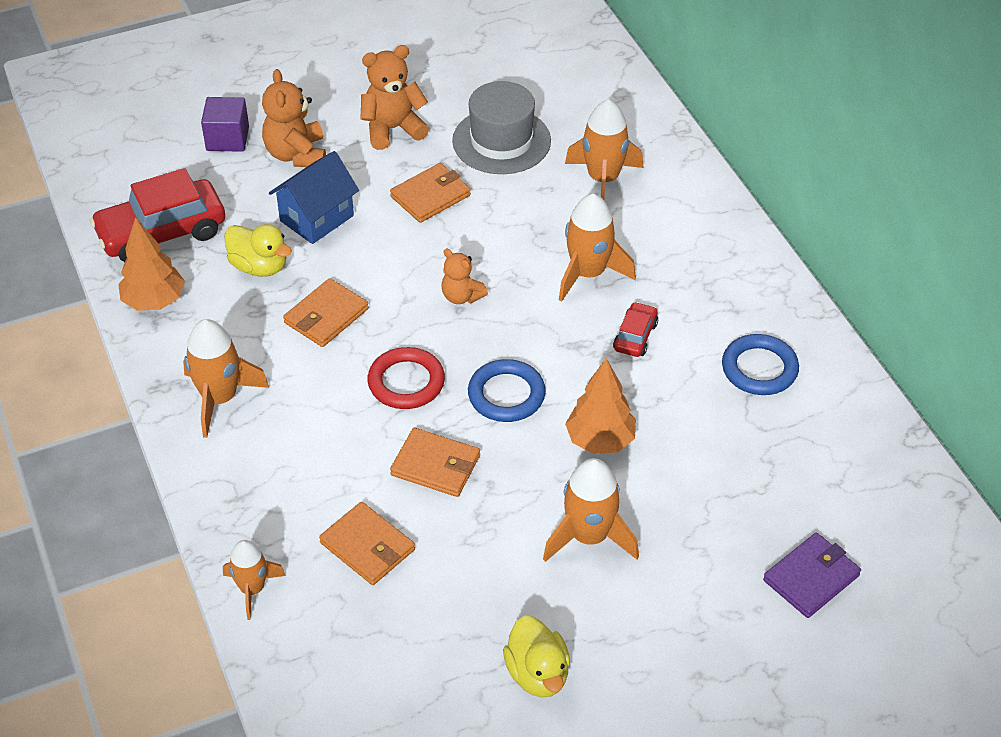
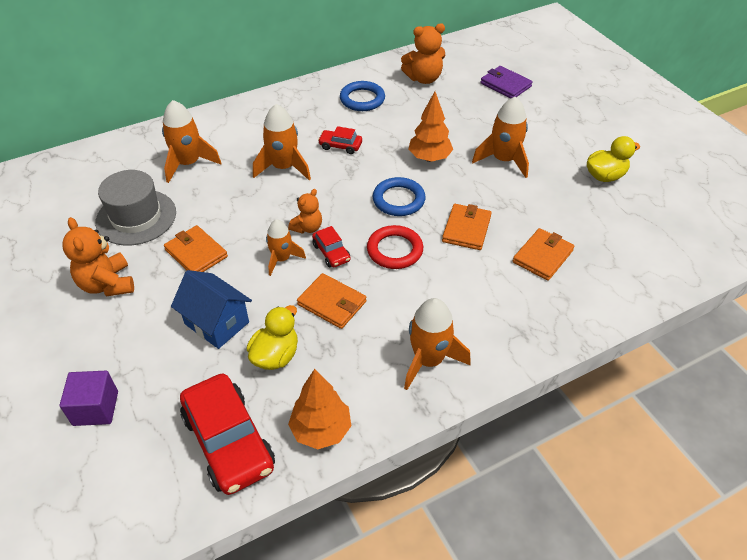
camera: 95 degrees left, 0 degrees up
(252, 589) = (598, 312): orange rocket -> orange rocket (282, 259)
(296, 154) = (129, 349): orange teddy bear -> orange teddy bear (424, 78)
(411, 318) = (331, 253): none -> red car

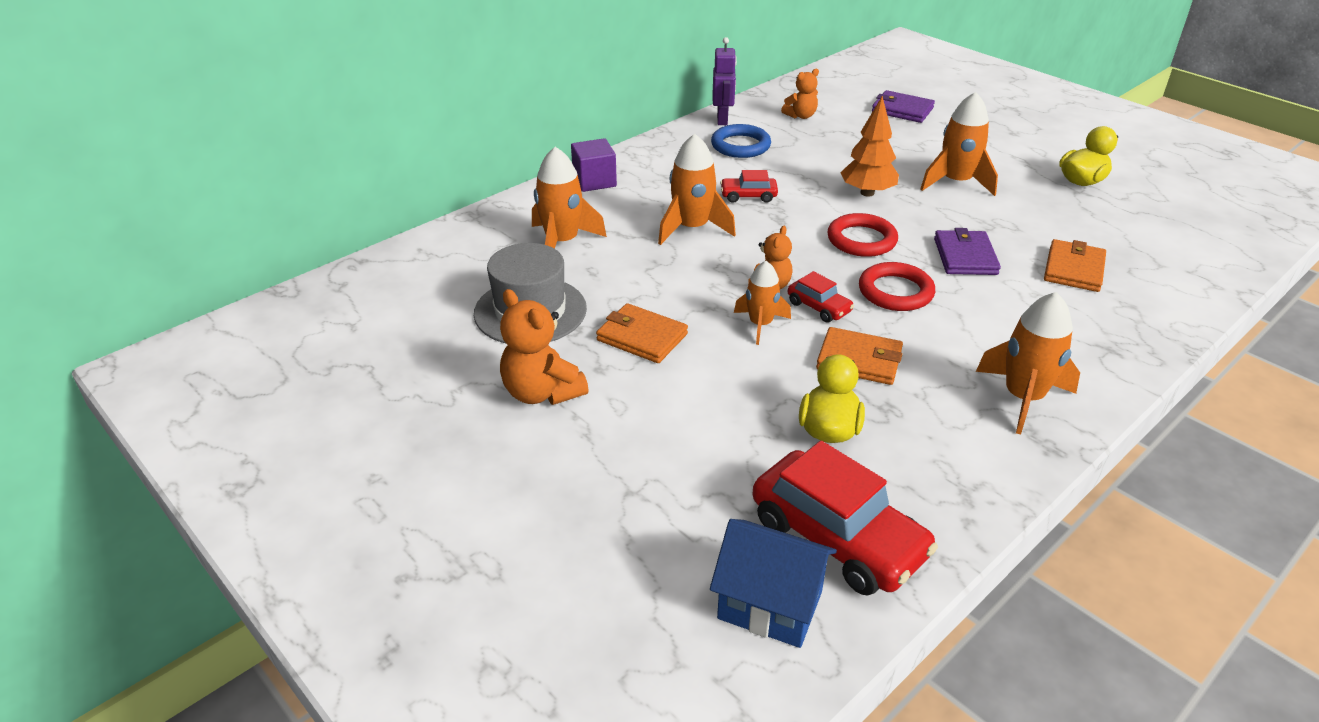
camera: 15 degrees left, 10 degrees down
(95, 408) = (625, 538): purple cube -> purple cube (594, 181)
(217, 323) = (725, 409): blue house -> blue house (770, 605)
(321, 430) = (947, 499): orange tree -> none
(363, 73) = (722, 120): none -> purple robot
(398, 200) = (861, 240): blue ring -> red ring
(424, 78) = (801, 116): orange teddy bear -> orange teddy bear, size x0.62
(466, 229) = (965, 256): orange wallet -> purple wallet

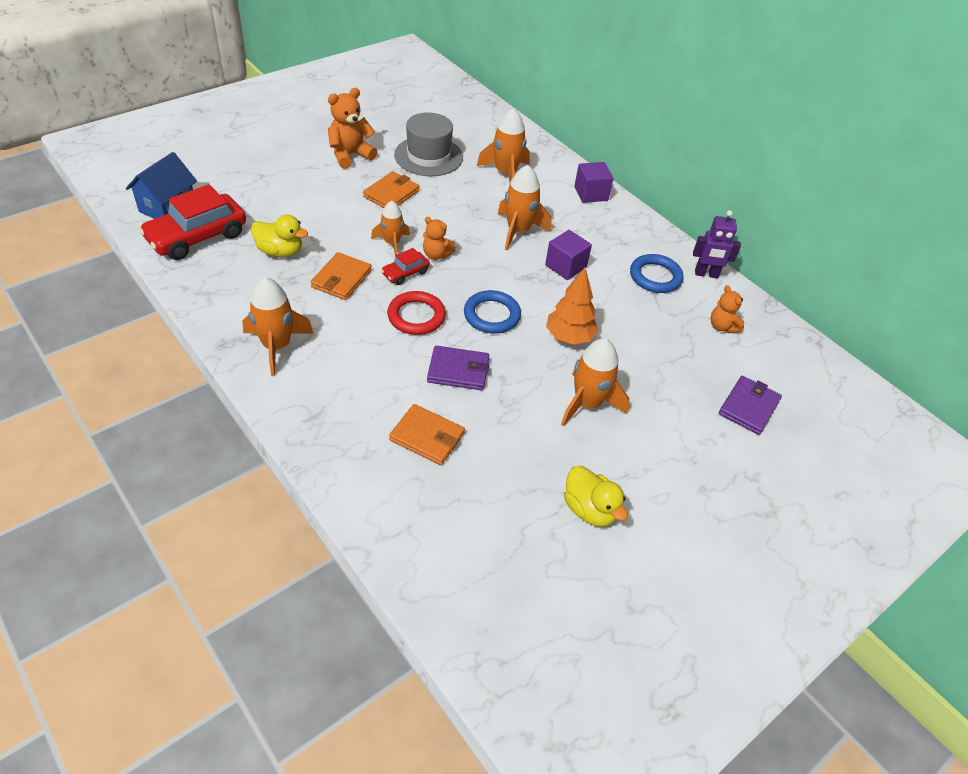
camera: 90 degrees right, 10 degrees up
(748, 196) = (565, 266): red car -> purple cube
(861, 240) = (492, 315): red ring -> blue ring

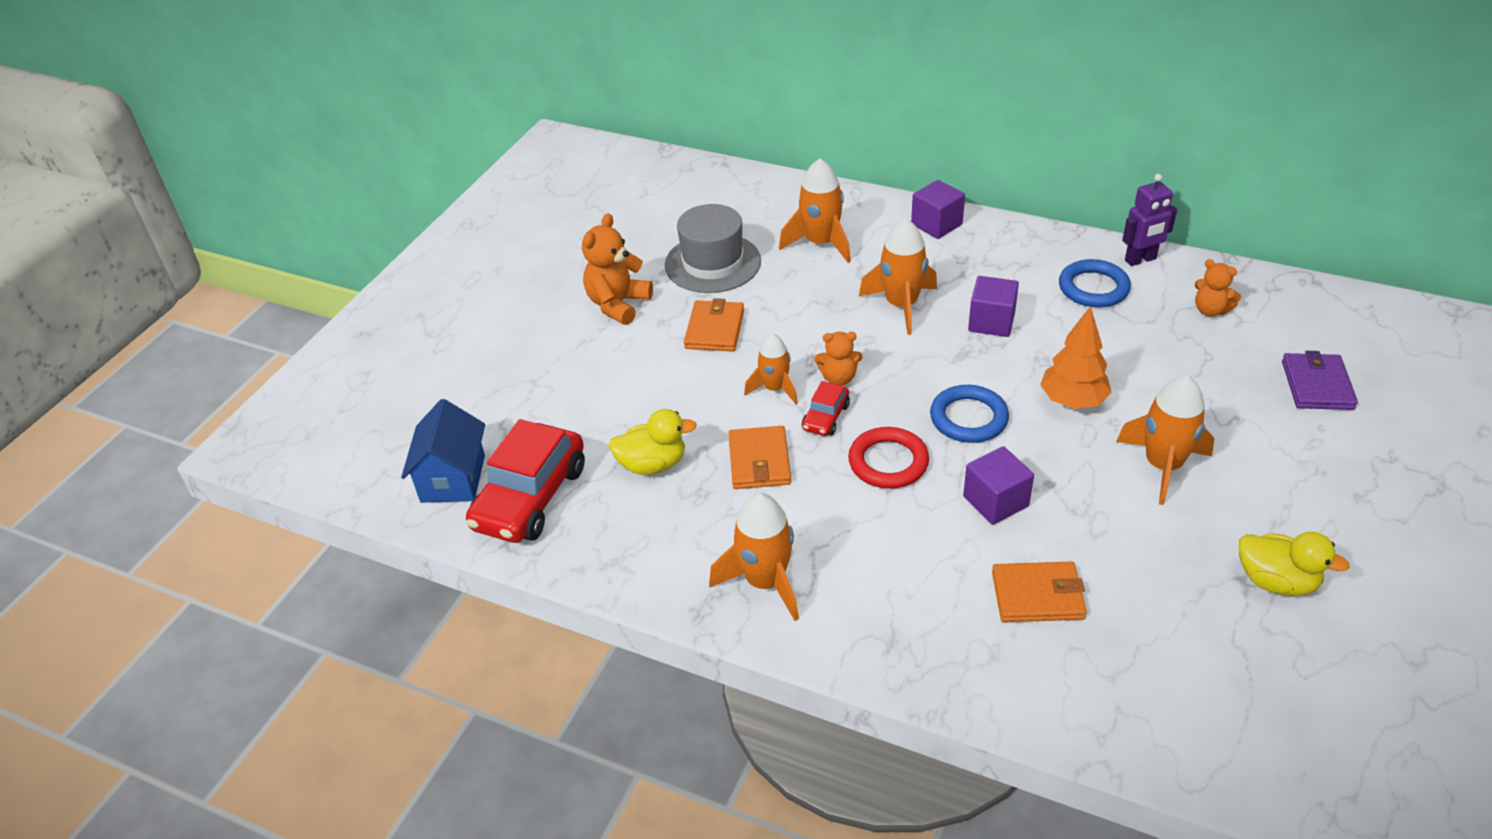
camera: 20 degrees left, 5 degrees down
(458, 371) = (995, 501): purple wallet -> purple cube

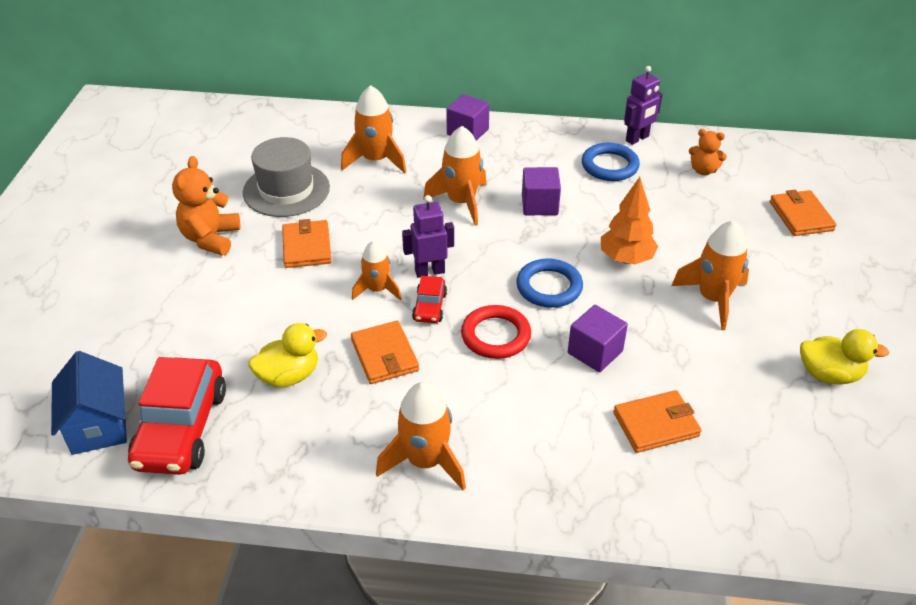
camera: 20 degrees left, 0 degrees up
(838, 378) = (429, 271): orange teddy bear -> purple robot
(1317, 385) = (801, 216): purple wallet -> orange wallet

